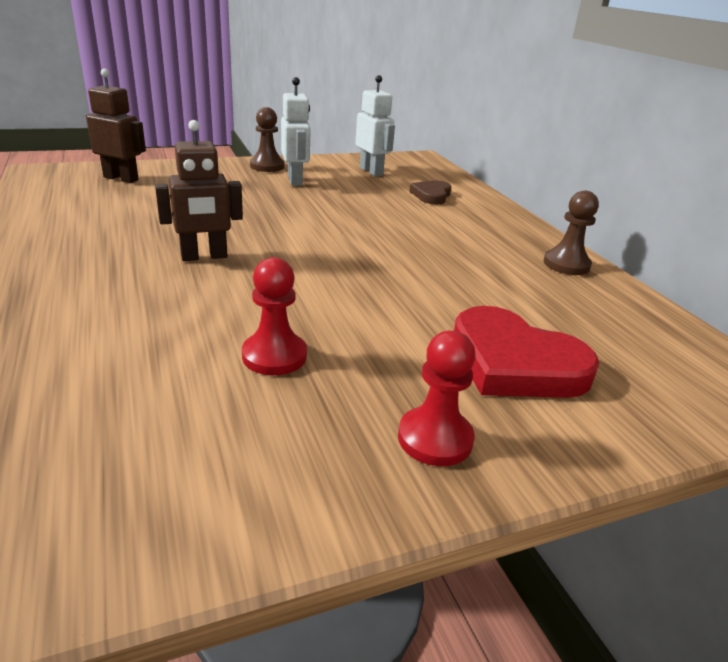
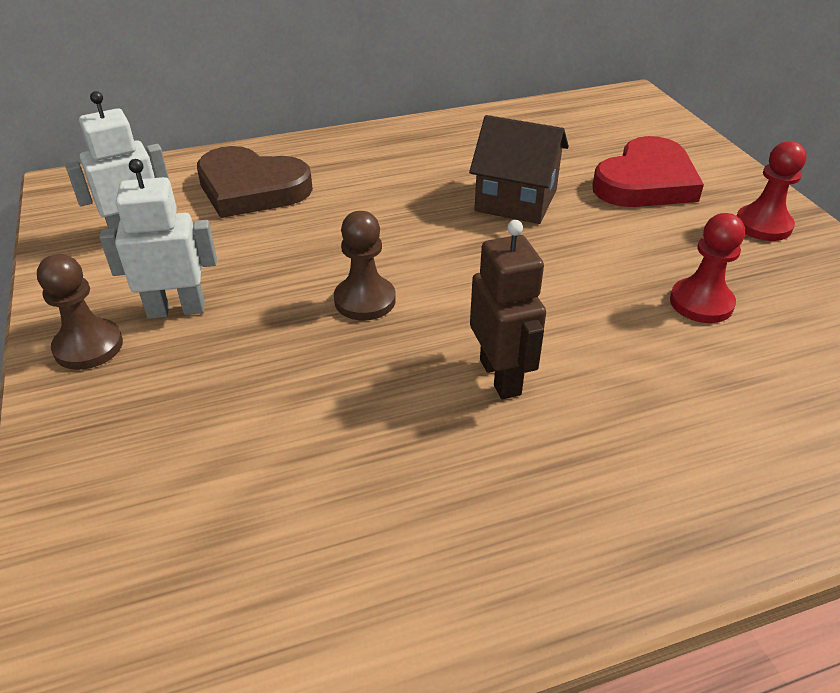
camera: 85 degrees left, 10 degrees up
(121, 178) = (143, 555): brown robot -> none
(431, 195) = (251, 188): brown heart -> brown heart, size x1.77
(445, 283) = (515, 200): none -> brown house
(566, 264) = (451, 131): brown pawn -> brown pawn (365, 300)

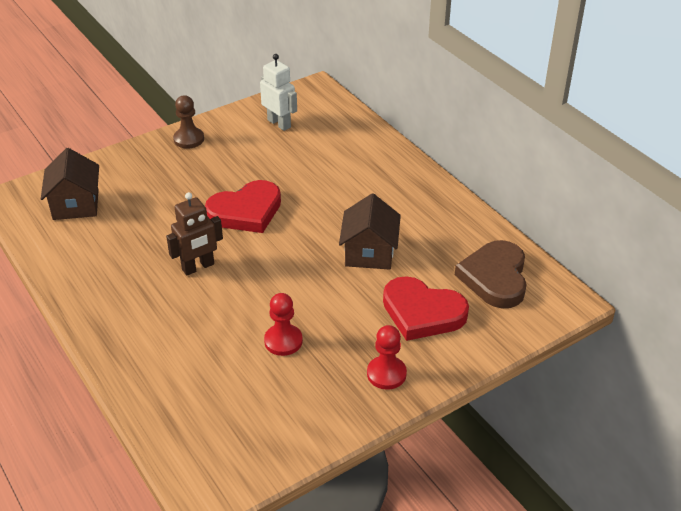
camera: 75 degrees right, 0 degrees up
(176, 309) = (221, 155): white robot -> none
(198, 570) = (76, 205): none -> brown house
(251, 188) = (338, 147): brown heart -> brown heart (495, 277)
(365, 300) = (246, 211): brown pawn -> red heart

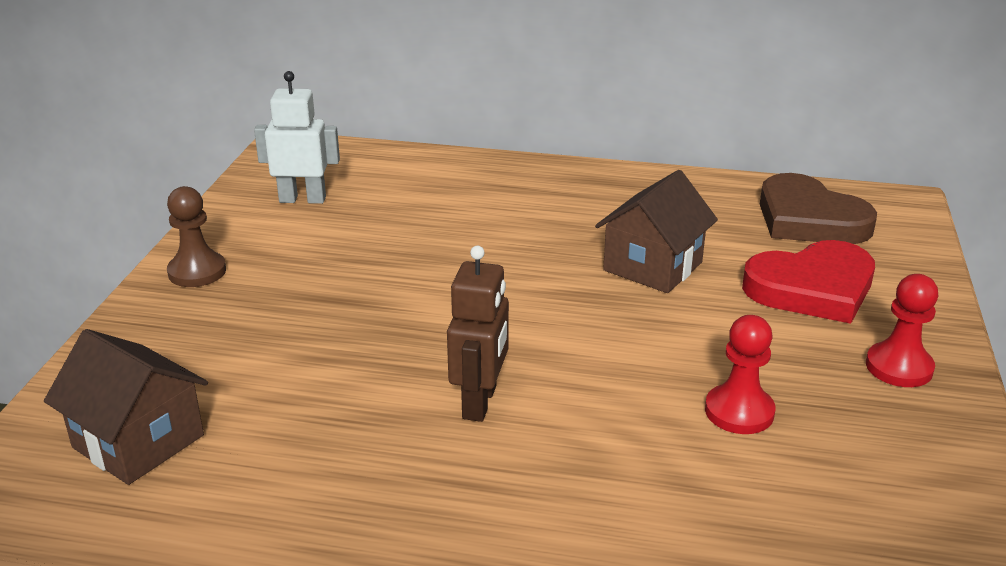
camera: 45 degrees left, 10 degrees down
(246, 211) = (428, 306): red heart -> none
(369, 253) = (653, 266): brown house -> brown house turned 75 degrees clockwise

